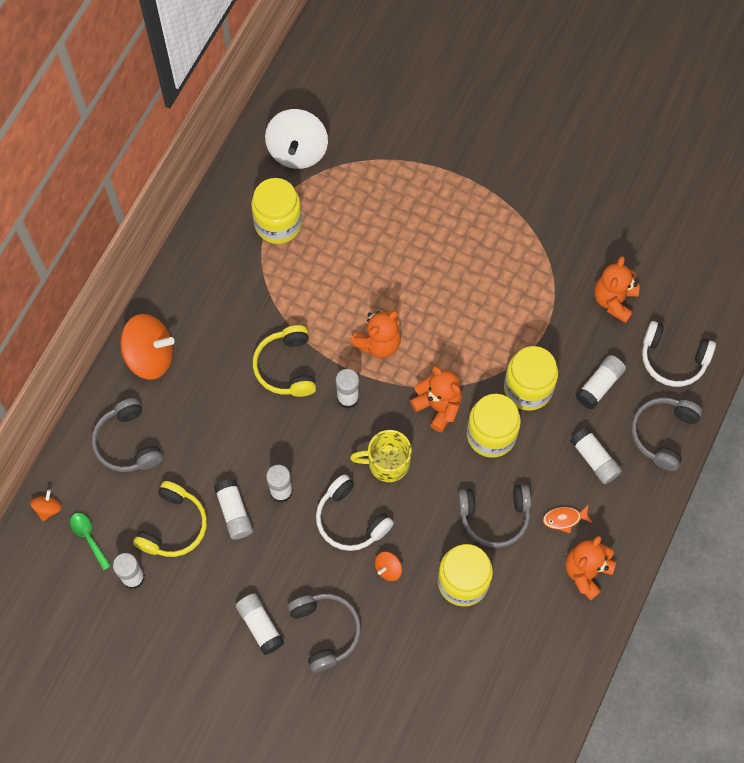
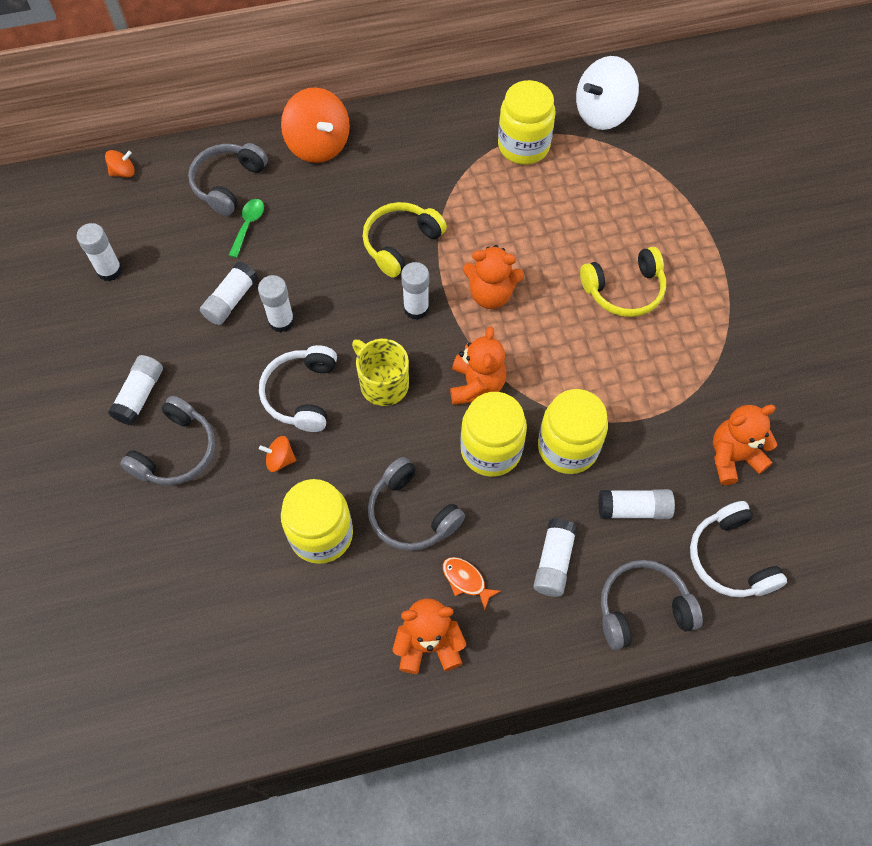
camera: 50 degrees right, 5 degrees down
(88, 537) = (120, 216): green spoon -> green spoon (248, 225)
(173, 526) = (181, 266): yellow headphones -> yellow headphones (624, 290)

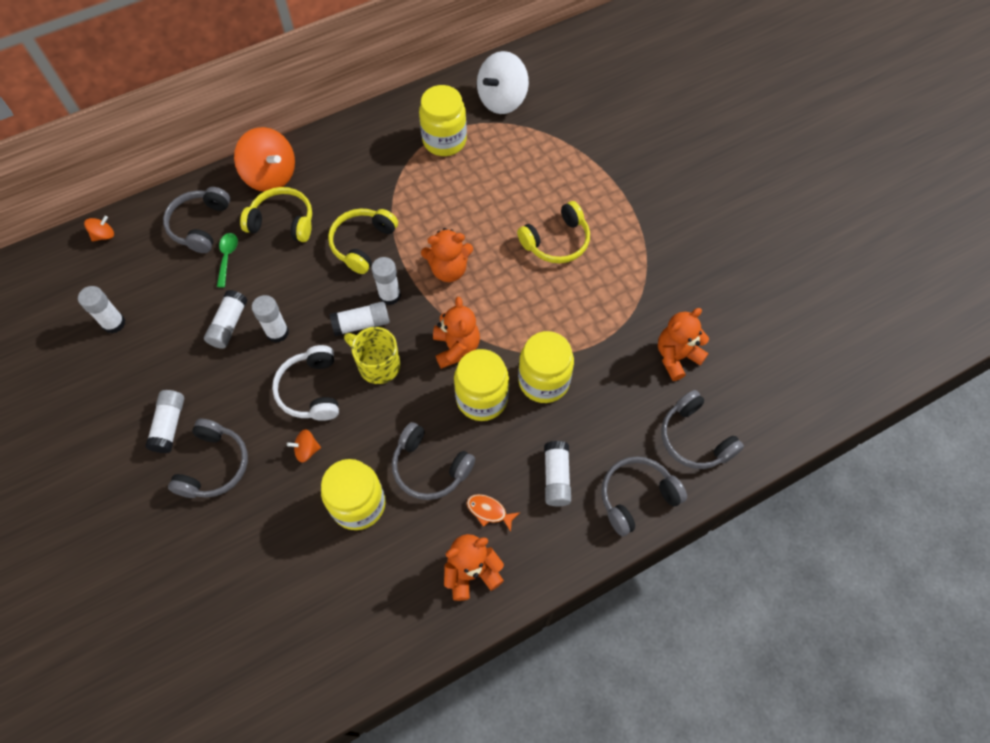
camera: 15 degrees left, 0 degrees up
(318, 199) = (282, 222): none -> yellow headphones
(633, 509) = (609, 418): white glue stick -> white glue stick (361, 324)
(730, 558) = (694, 438): white headphones -> grey headphones

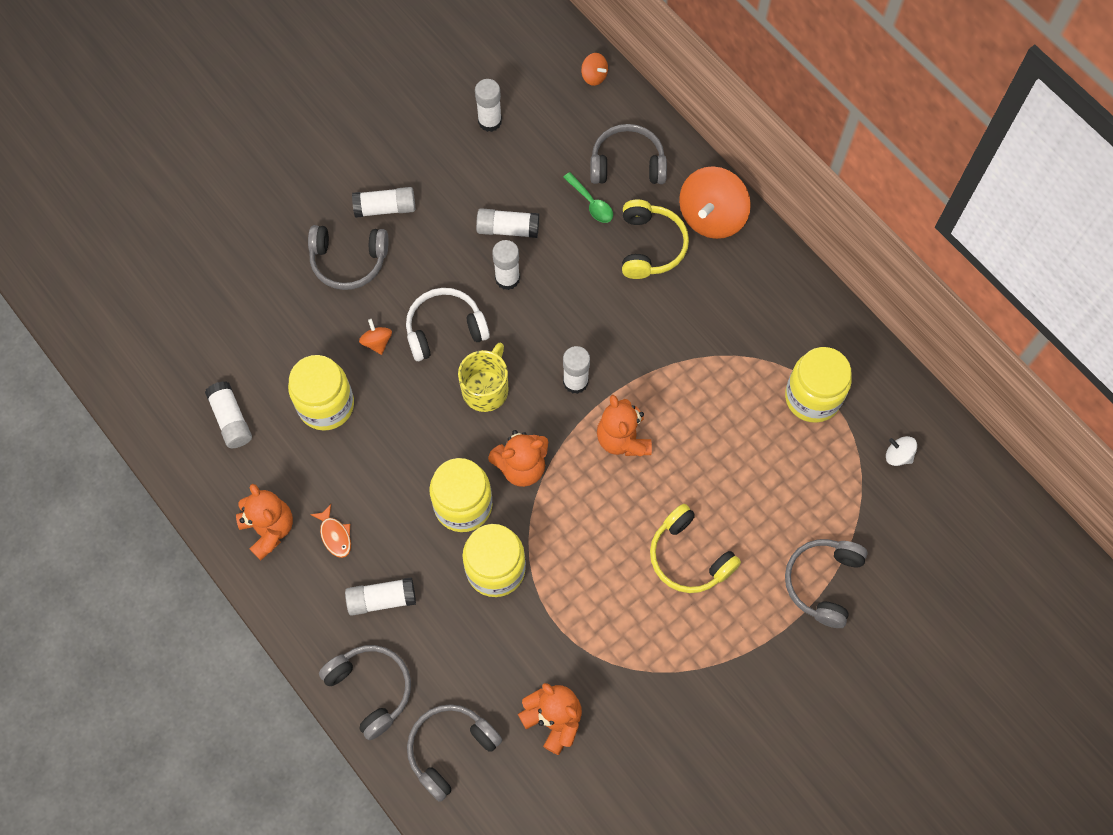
camera: 80 degrees right, 5 degrees up
(227, 257) = (591, 203): green spoon -> green spoon turned 60 degrees clockwise
(361, 324) = (533, 360): white glue stick -> white glue stick (231, 419)
(362, 244) = (638, 337): yellow headphones -> none
(430, 467) = (375, 466): grey headphones -> grey headphones (823, 582)
(489, 511) = (335, 535): orange fish -> orange fish turned 135 degrees clockwise
(502, 100) = (898, 455): white spinning top -> white spinning top, size x0.45

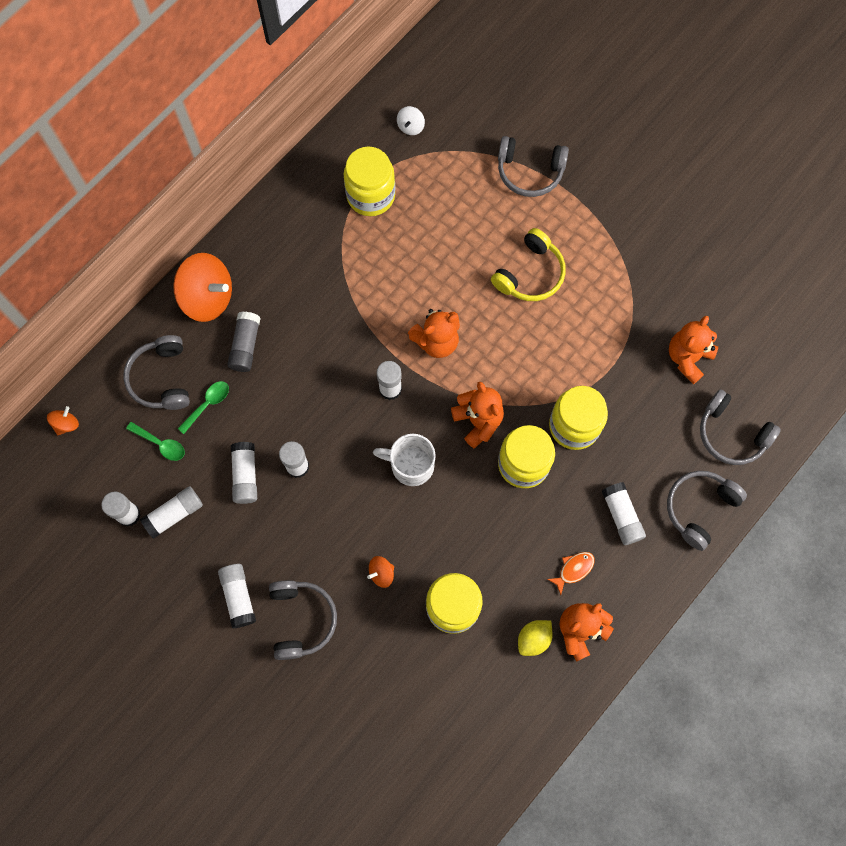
camera: 100 degrees left, 5 degrees up
(231, 419) = (483, 693): white glue stick -> white glue stick (174, 514)
(272, 479) = (533, 639): none -> yellow lemon
(445, 329) = (358, 513): white headphones -> none
(486, 389) = (411, 465): yellow mug -> white mug
(557, 156) = (161, 444): none -> green spoon
(650, 246) = (245, 345): yellow headphones -> grey glue stick

